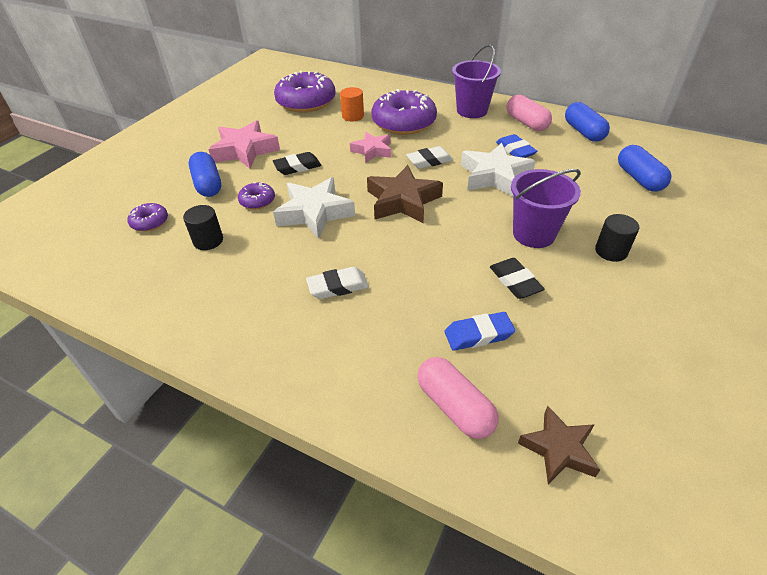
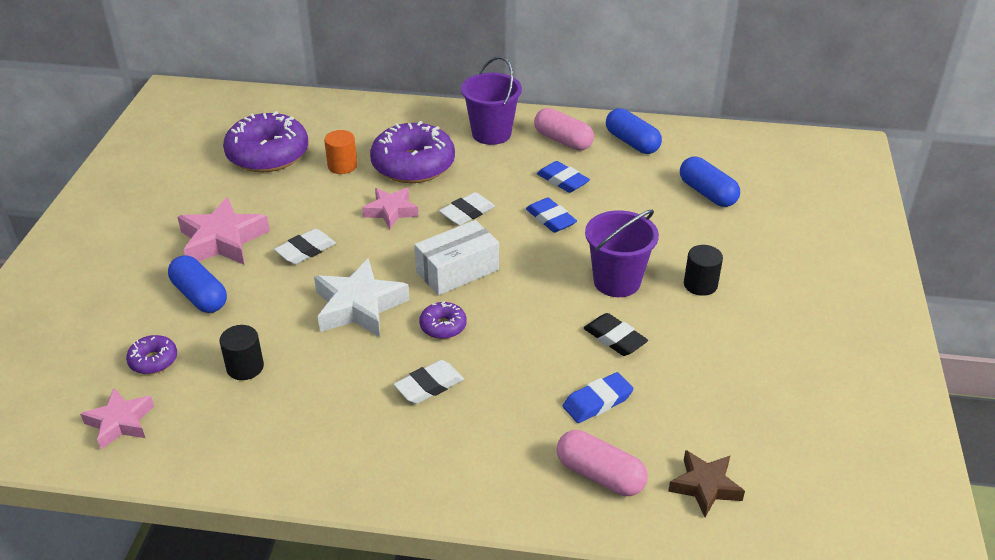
camera: 20 degrees left, 5 degrees down
(100, 262) = (120, 422): none -> pink star
(257, 201) = (278, 305): purple donut -> purple donut (443, 326)
(297, 167) = (306, 250): black eraser -> white eraser
(403, 201) = (457, 271): brown star -> white box
(494, 176) = (550, 219): white star -> blue eraser

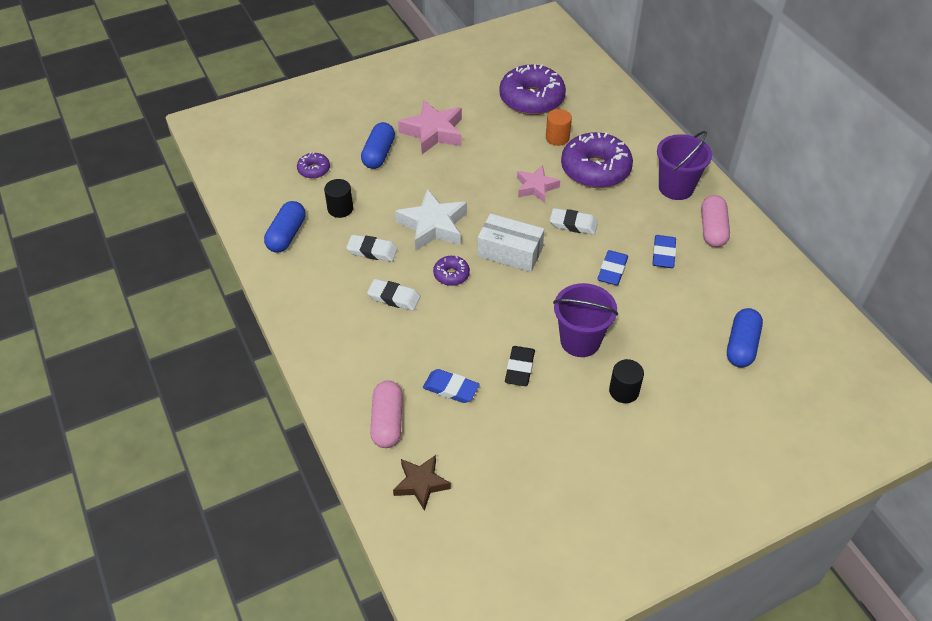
camera: 55 degrees right, 10 degrees up
(120, 422) = (261, 187): pink star -> none
(306, 250) = (459, 172): white eraser -> white eraser (372, 251)
(632, 142) = (756, 269): blue capsule -> blue capsule (287, 235)

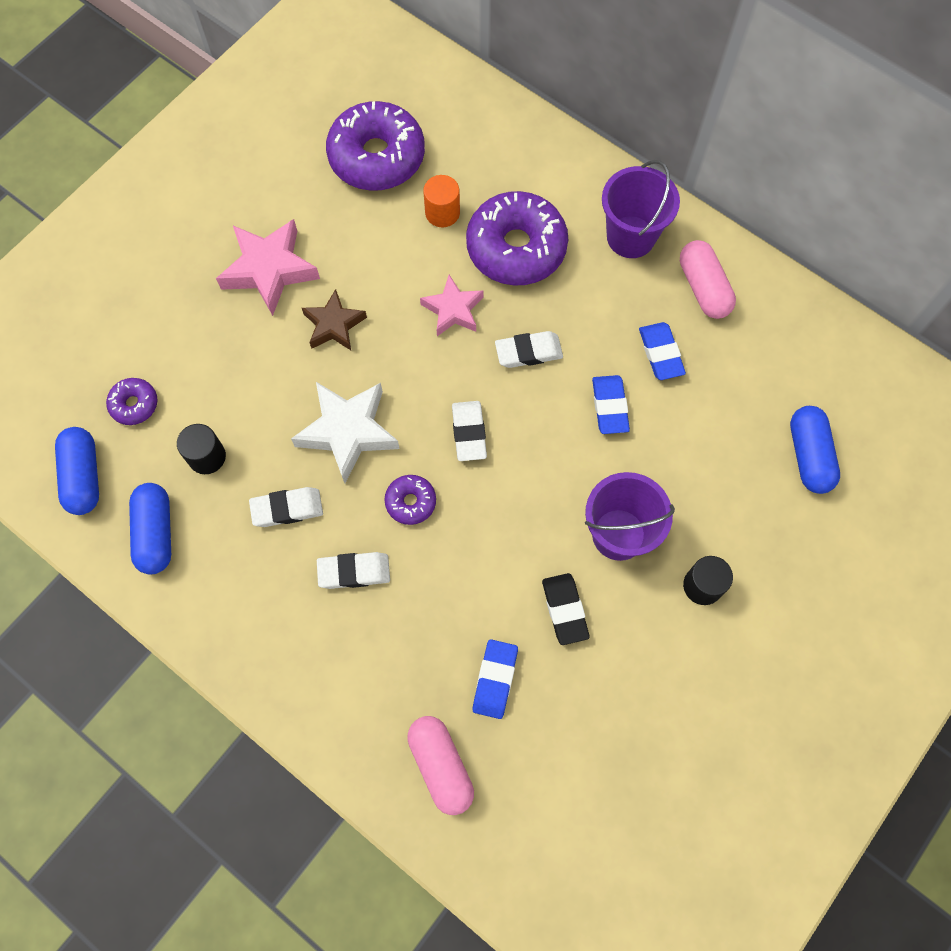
camera: 25 degrees left, 20 degrees up
(379, 154) = (212, 339): blue capsule -> blue capsule (83, 476)
(421, 484) = (526, 835): brown star -> brown star (334, 325)
(451, 389) = (495, 680): blue eraser -> blue eraser turned 75 degrees counterclockwise
(510, 252) = (469, 433): white box -> white eraser

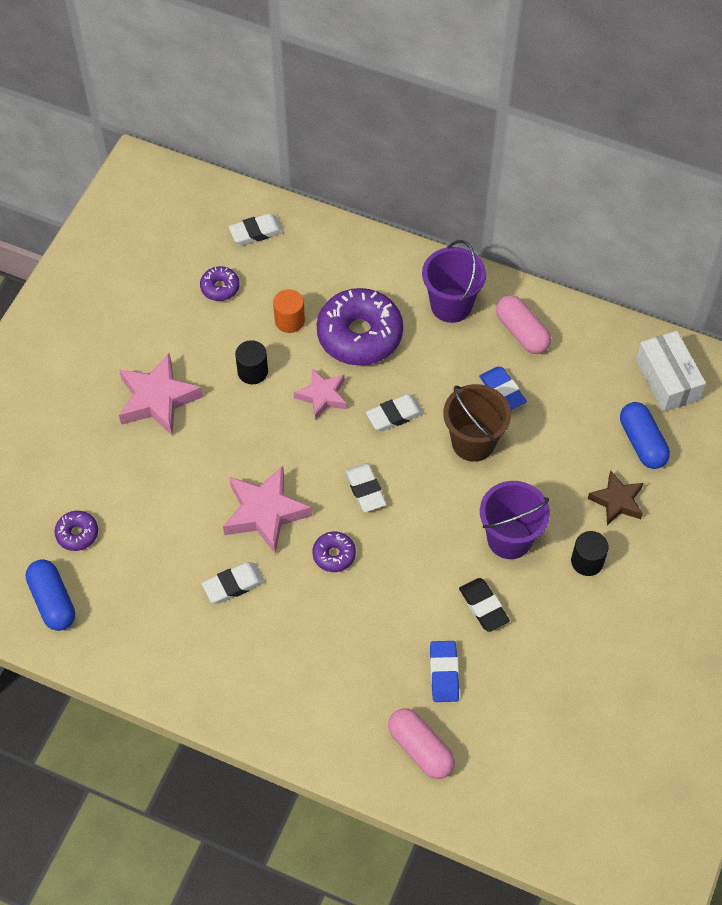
camera: 15 degrees left, 10 degrees down
(156, 533) = (129, 630): blue capsule -> none
(207, 457) = (153, 560): black cylinder -> black cylinder (252, 371)
(334, 325) = (226, 431): brown star -> brown star (617, 501)
(348, 432) = (265, 513): white star -> pink star
(354, 572) = (304, 620): white eraser -> white eraser (256, 232)
(377, 157) = (220, 287): purple donut -> purple donut, size x0.47
(609, 406) = (473, 442): blue eraser -> brown bucket
(860, 386) = (667, 380): none -> white box

